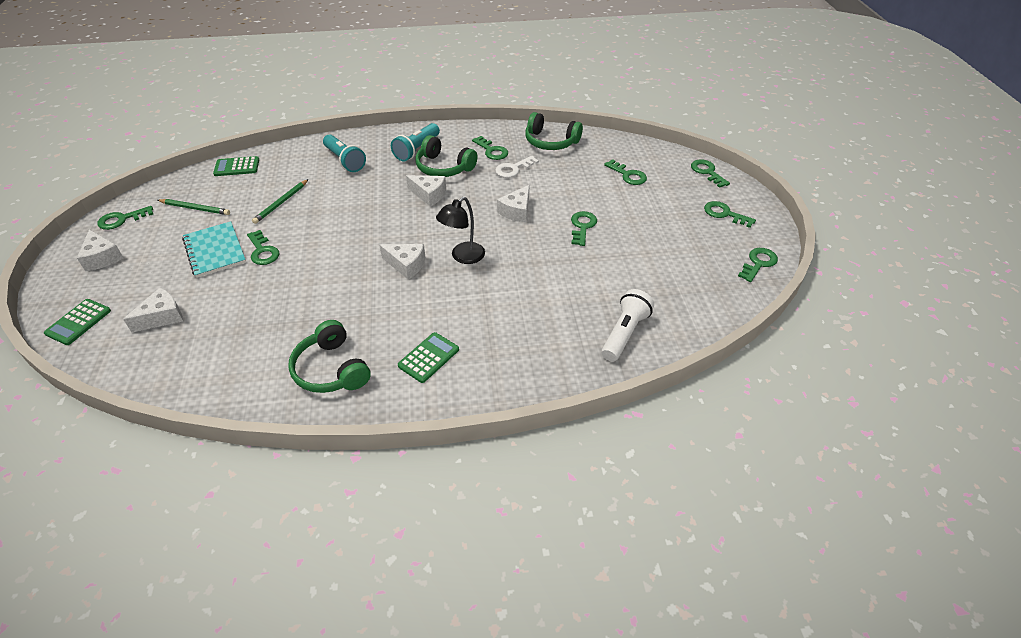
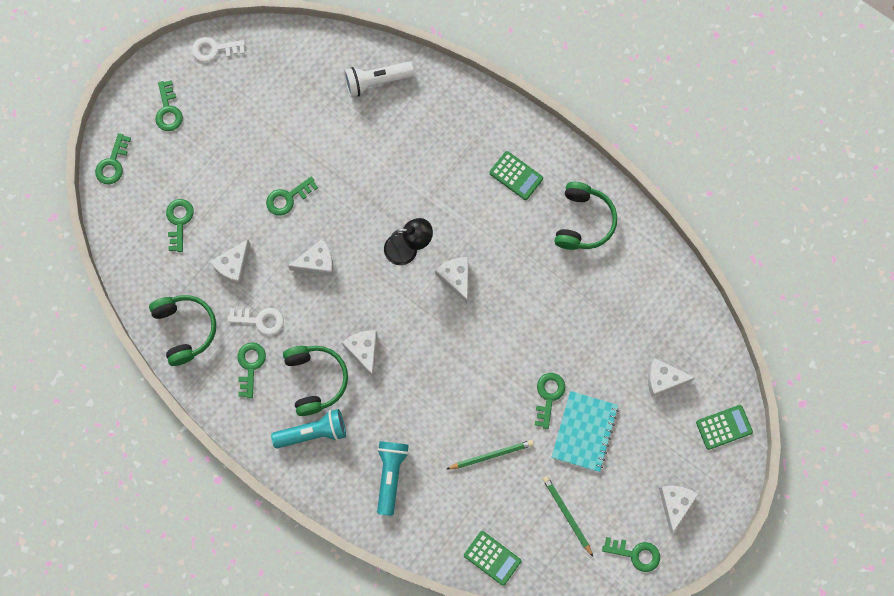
camera: 135 degrees left, 30 degrees up
(428, 357) = (516, 176): green calculator -> green calculator turned 135 degrees counterclockwise
(565, 178) = (234, 266): none -> white cheese
(758, 263) = (214, 49): green key -> white key

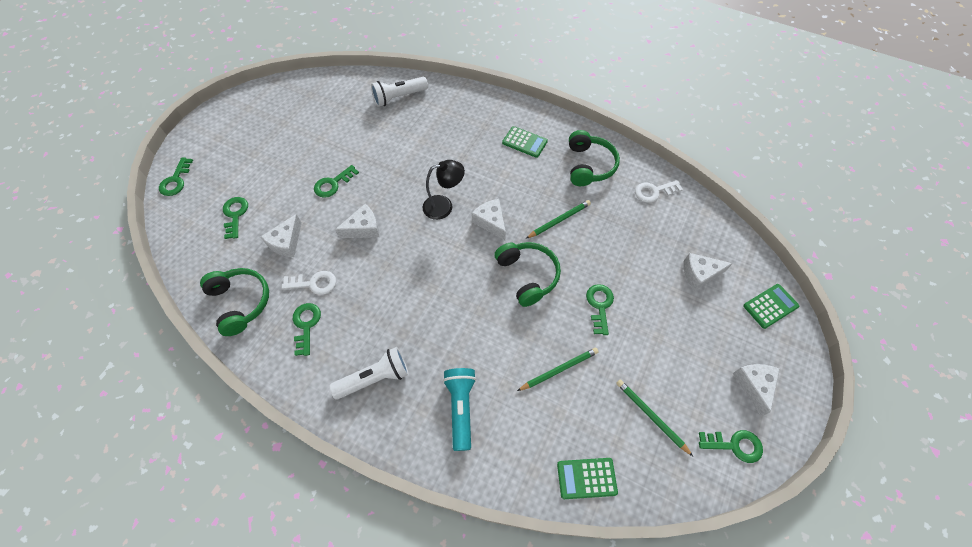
camera: 10 degrees left, 15 degrees down
(168, 110) = (226, 137): green key -> none
(214, 49) = (265, 94): white key -> white key (654, 192)
(313, 432) = (375, 378): turquoise flashlight -> white flashlight
(316, 380) = (372, 327): green headphones -> green headphones (528, 275)
(364, 351) = (416, 294): white cheese -> none
(492, 558) = (586, 478): green calculator -> green calculator turned 150 degrees clockwise
(531, 288) = (559, 220): none -> green pencil
(584, 431) = (643, 332): turquoise notebook -> none

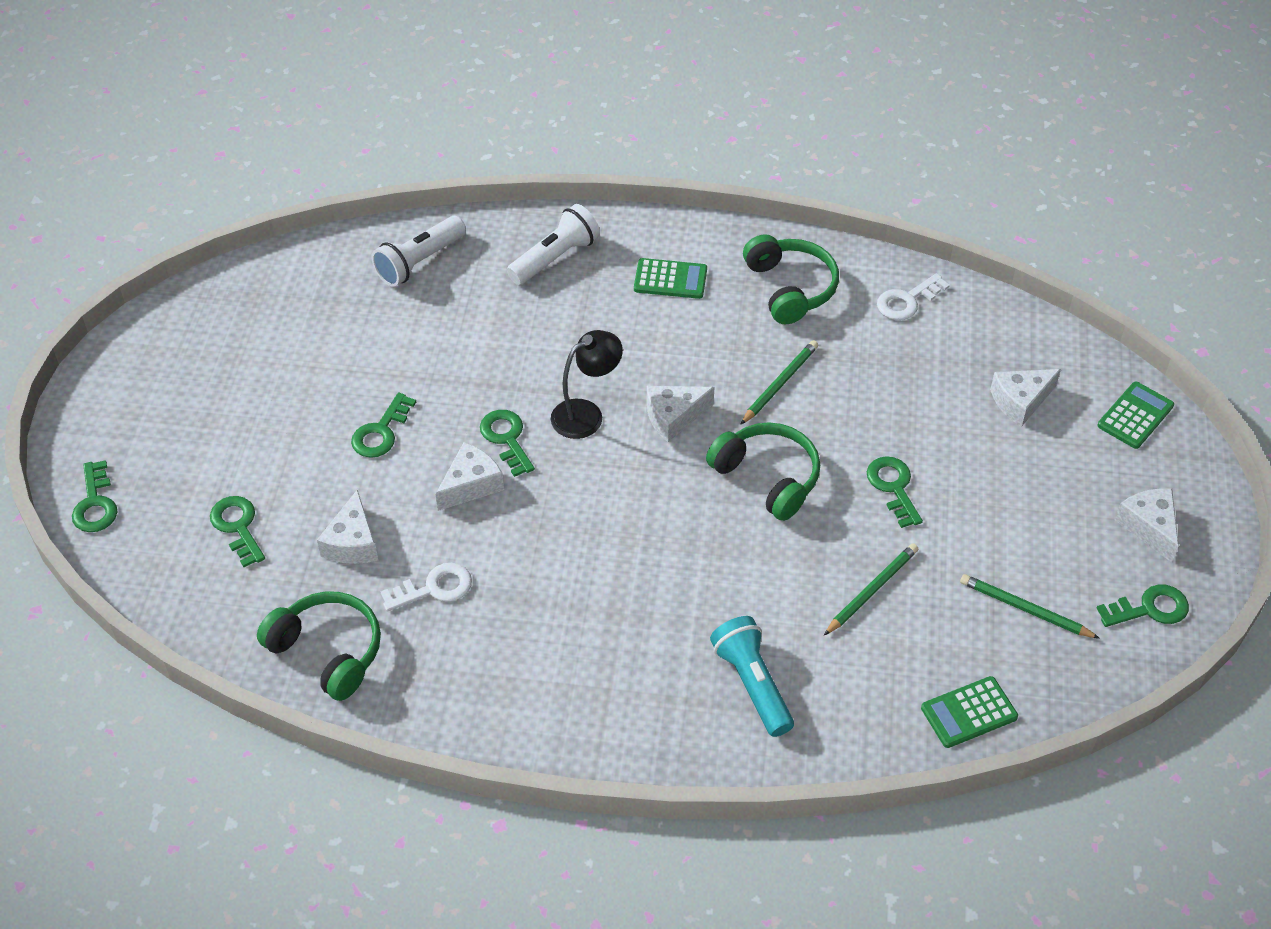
camera: 20 degrees left, 10 degrees down
(306, 325) = (455, 650): green key -> green key (506, 439)
(375, 378) = (603, 687): white flashlight -> white flashlight (555, 258)
(491, 222) = (674, 417): white cheese -> white cheese turned 60 degrees counterclockwise

